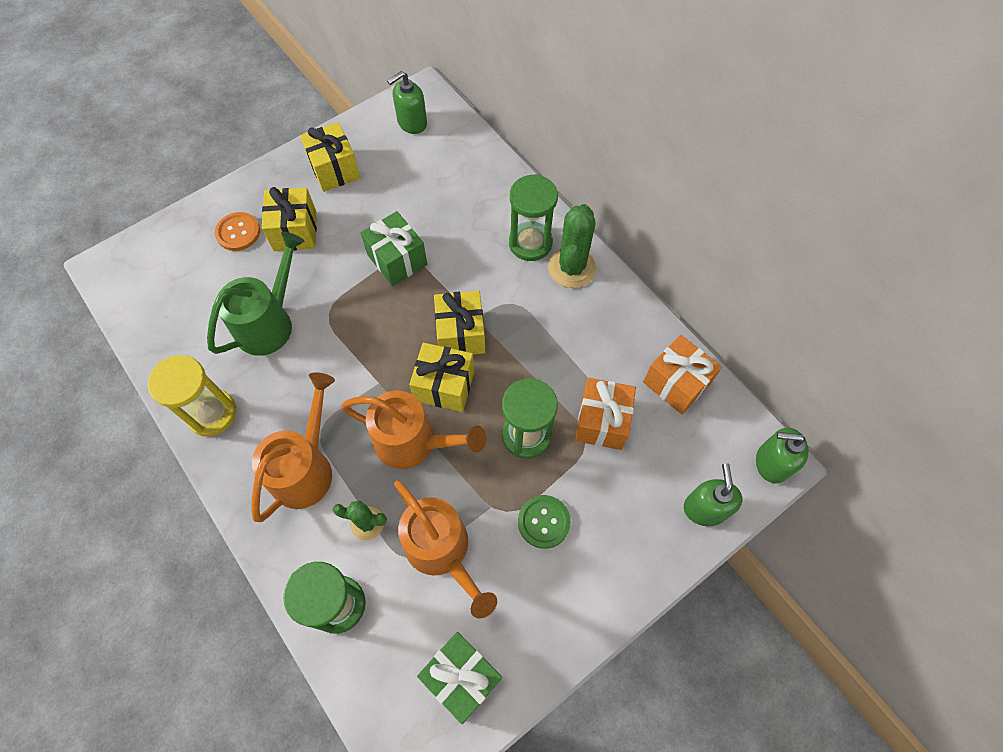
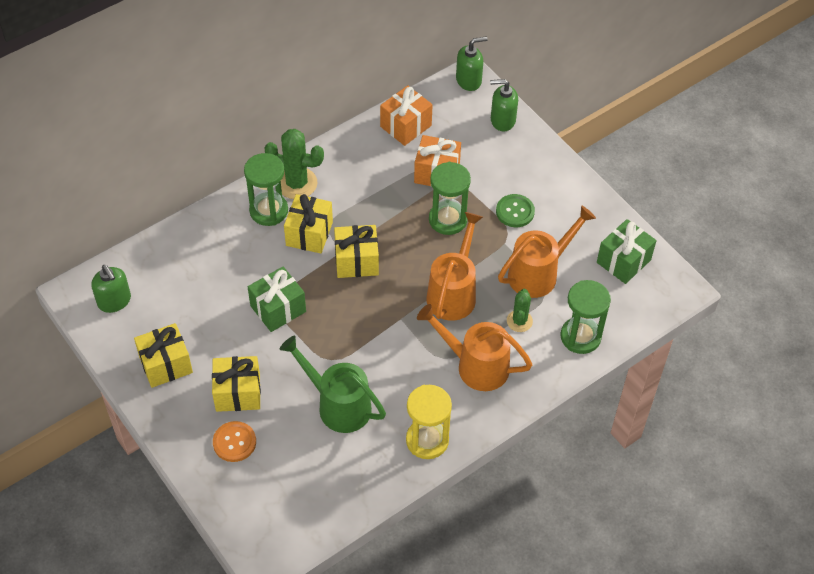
camera: 90 degrees left, 10 degrees down
(444, 386) = (404, 272): yellow gift -> yellow gift (309, 234)
(771, 463) = (469, 80): green soap dispenser -> green soap dispenser turned 120 degrees counterclockwise

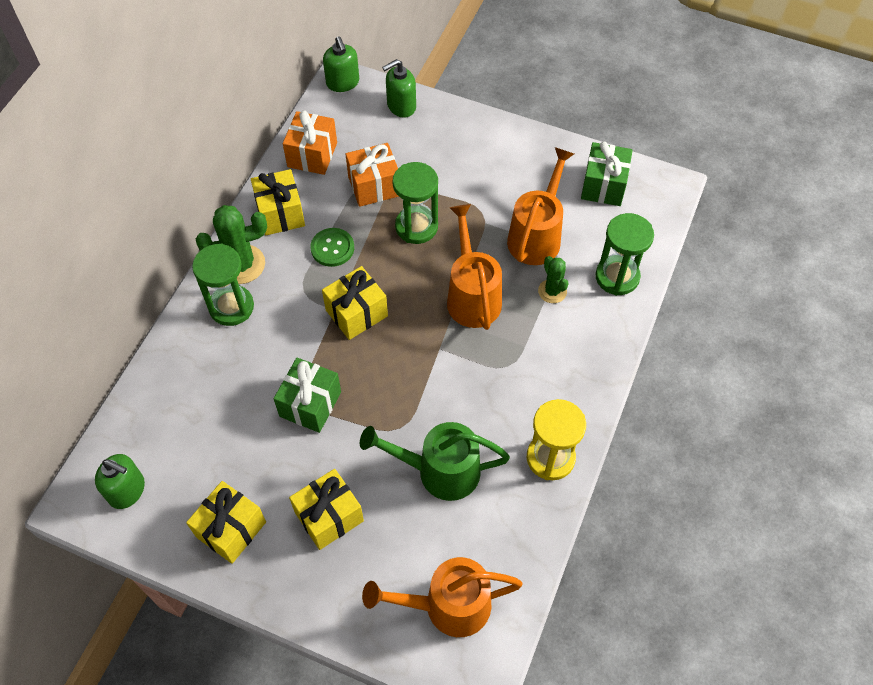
camera: 30 degrees left, 5 degrees up
(234, 442) = (361, 572): orange button -> none
(309, 234) = (289, 309): yellow gift -> yellow gift (280, 213)
(469, 80) = (343, 83): green soap dispenser -> green soap dispenser turned 120 degrees clockwise
(475, 365) = (542, 357): orange watering can -> orange watering can (447, 606)
(515, 211) = (474, 188): green button -> green button (332, 248)

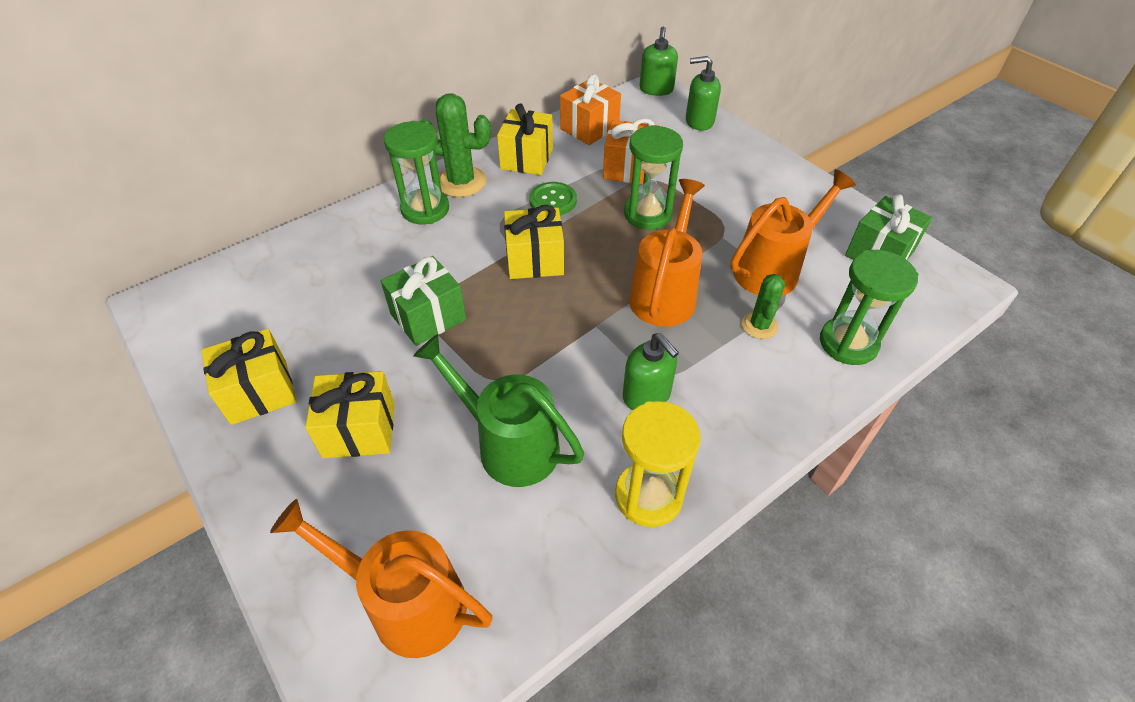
camera: 30 degrees right, 10 degrees down
(127, 490) = (206, 312): green soap dispenser -> green soap dispenser (647, 395)

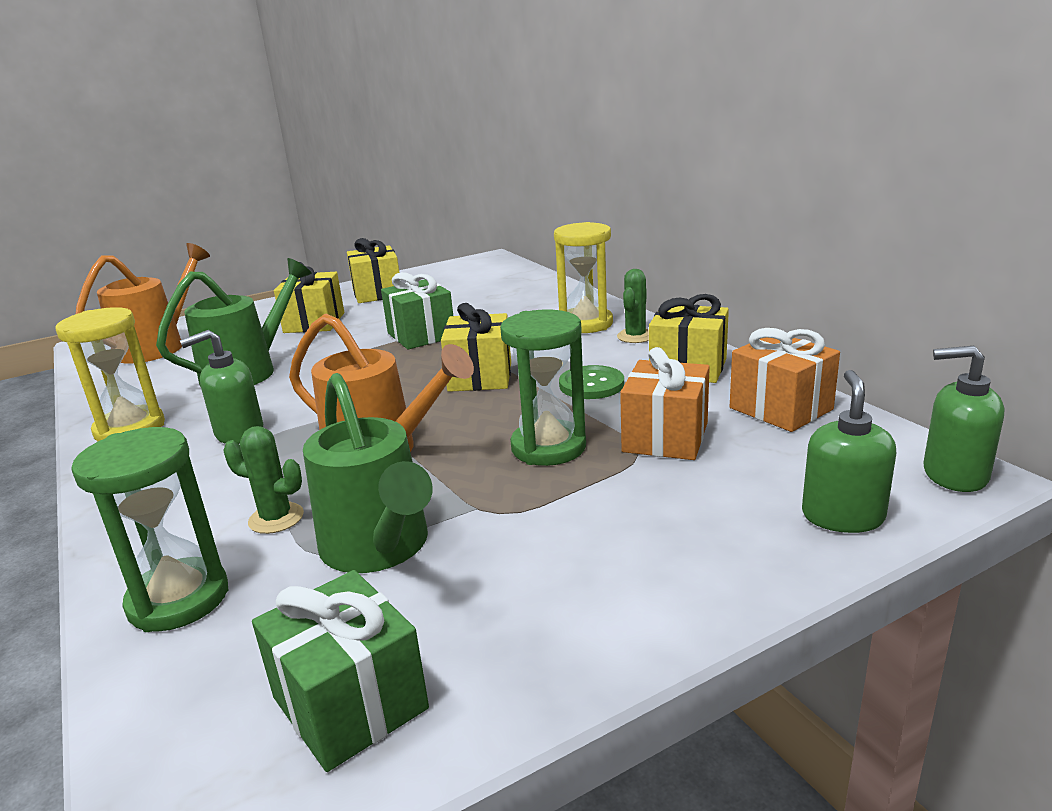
camera: 100 degrees right, 25 degrees down
(425, 209) = (585, 324): green hourglass -> yellow hourglass
(461, 182) = (635, 336): green cactus -> green cactus, size x0.60
(773, 268) = (380, 549): orange watering can -> green watering can

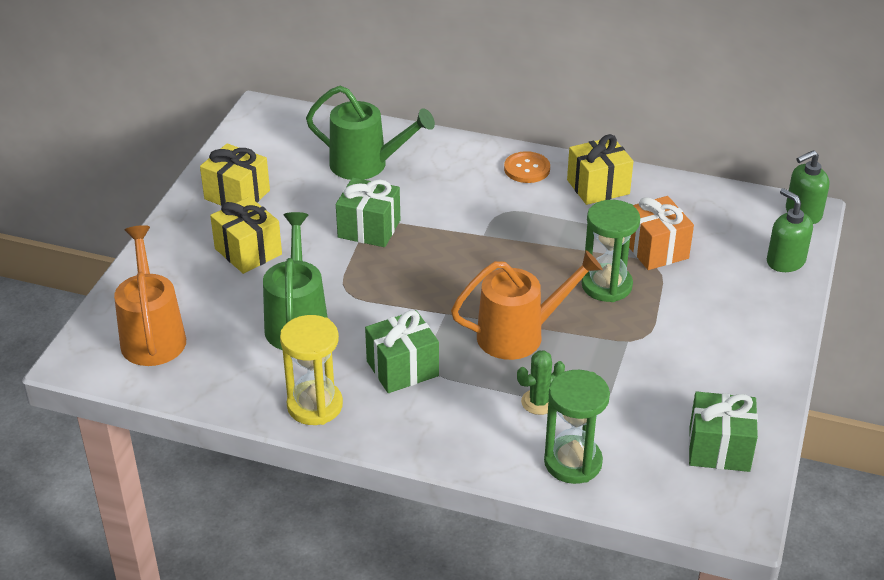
camera: 45 degrees left, 15 degrees up
(239, 433) = (402, 368): green soap dispenser -> green gift
(380, 549) = (620, 386): green watering can -> green watering can (367, 165)
(480, 377) = (481, 250): yellow gift -> none
(585, 324) = (474, 168): yellow hourglass -> none
(591, 385) = (561, 226): green button -> none
(635, 336) = (527, 169): green cactus -> orange button
(780, 409) = (686, 201): orange gift -> none

